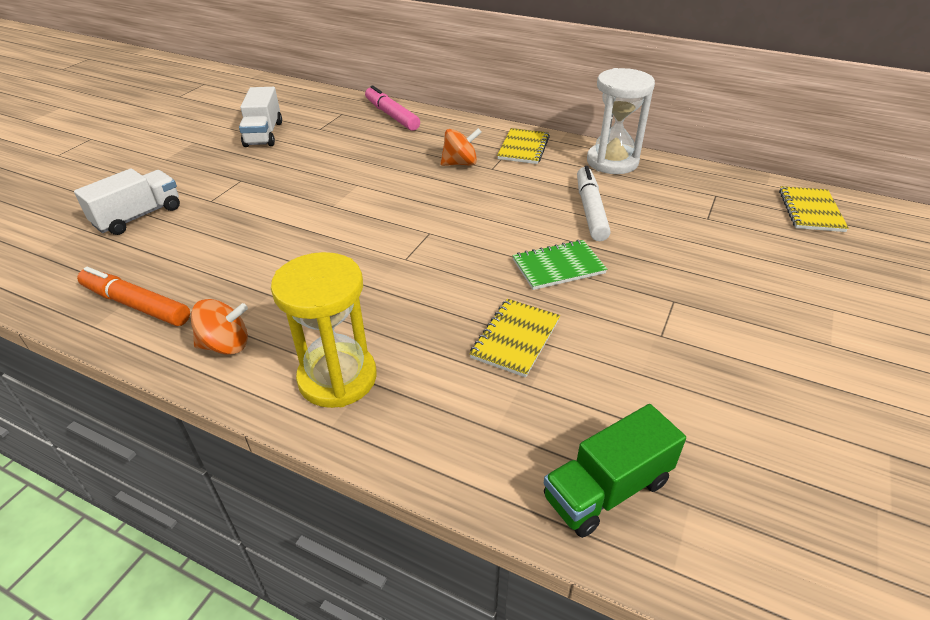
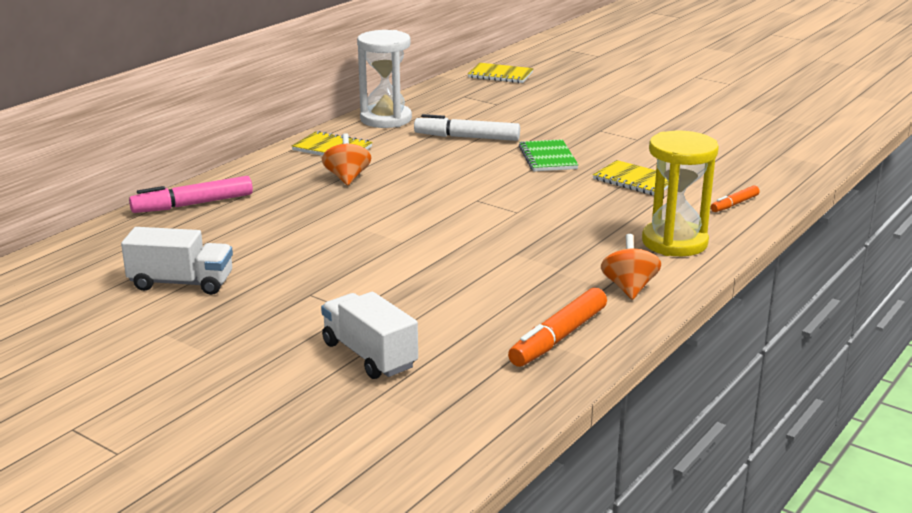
camera: 80 degrees left, 15 degrees down
(464, 437) = (734, 204): none -> orange marker
(607, 489) = (773, 171): green truck -> none

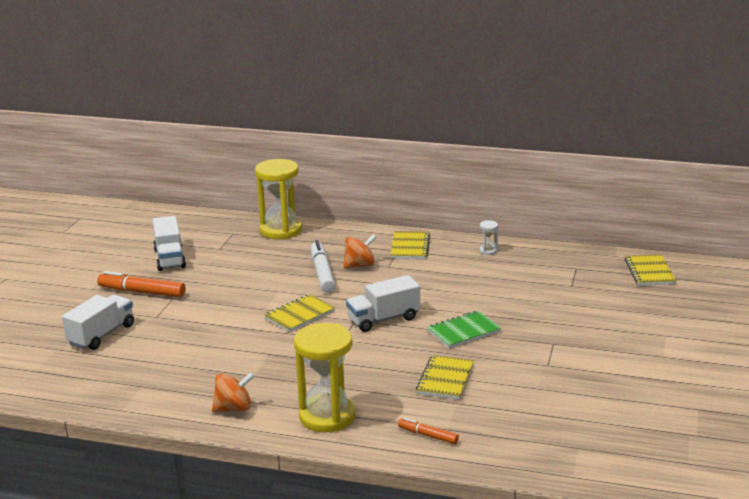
camera: 70 degrees right, 0 degrees up
(193, 204) = (281, 230): pink marker -> yellow hourglass
(386, 119) = (488, 251): white hourglass -> white hourglass, size x0.41
(438, 225) = (299, 315): none -> yellow notebook
(467, 137) = (479, 289): white marker -> white marker (322, 273)
(489, 186) = (383, 319): none -> white truck
(558, 337) = (146, 393): orange marker -> orange marker (142, 292)

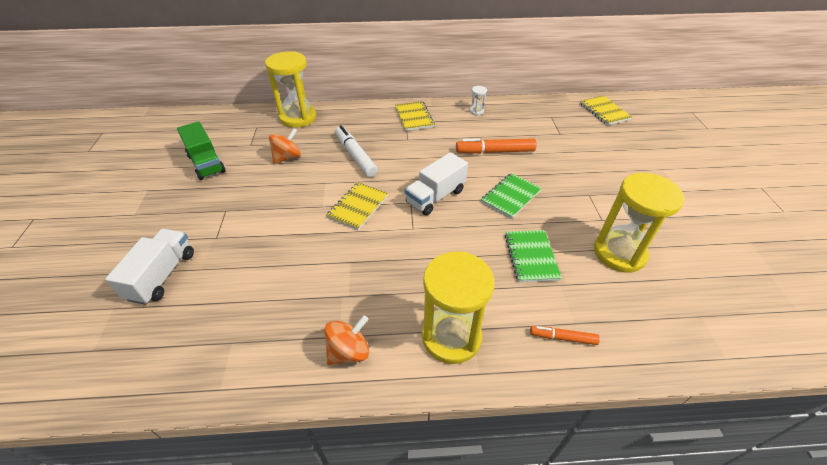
camera: 20 degrees left, 20 degrees up
(142, 292) = (191, 209): orange marker -> orange marker (495, 151)
(170, 258) = (206, 164): white truck -> green truck
(359, 265) = (383, 142): orange spinning top -> orange spinning top (287, 157)
(445, 379) = (531, 257): yellow notebook -> green notebook
(540, 392) = (619, 253): none -> yellow hourglass

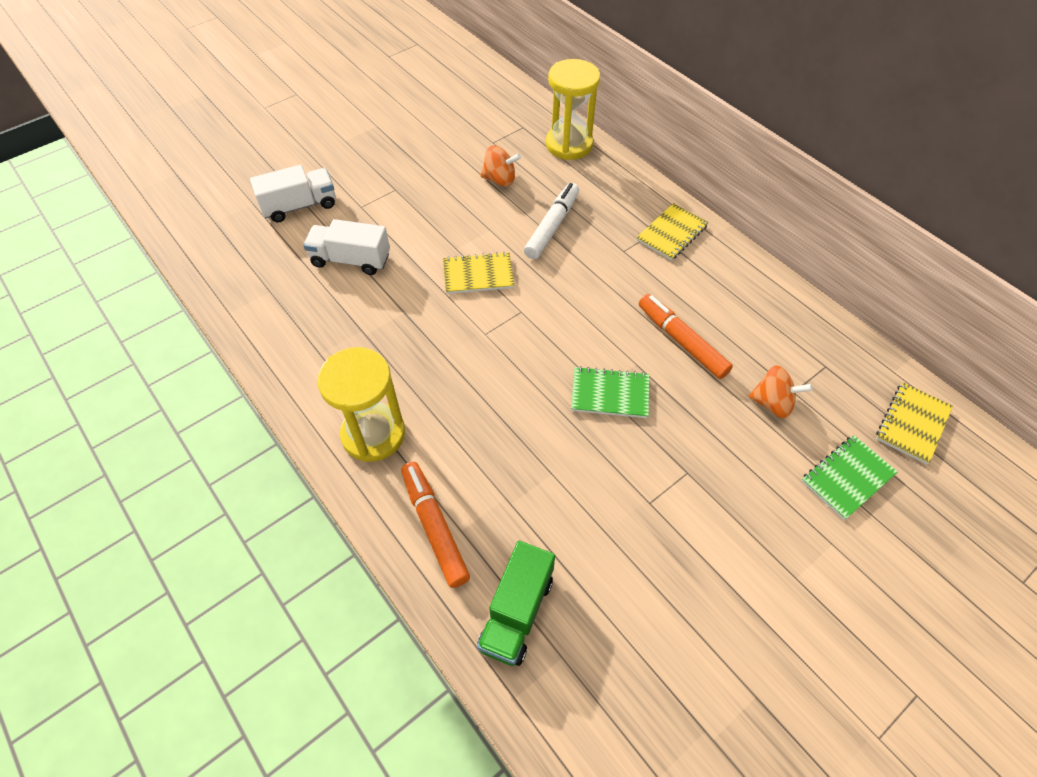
camera: 55 degrees right, 10 degrees up
(206, 164) = (440, 134): green truck -> green truck (516, 612)
(349, 351) = (310, 369): orange spinning top -> orange spinning top (772, 403)
(435, 197) = (548, 327): white truck -> white truck (351, 260)
(476, 111) = (750, 283): white hourglass -> none
(531, 257) = (526, 454): green notebook -> green notebook (847, 478)
(562, 337) = (434, 526): orange marker -> orange marker, size x1.79
(619, 253) = (603, 540): yellow hourglass -> none

